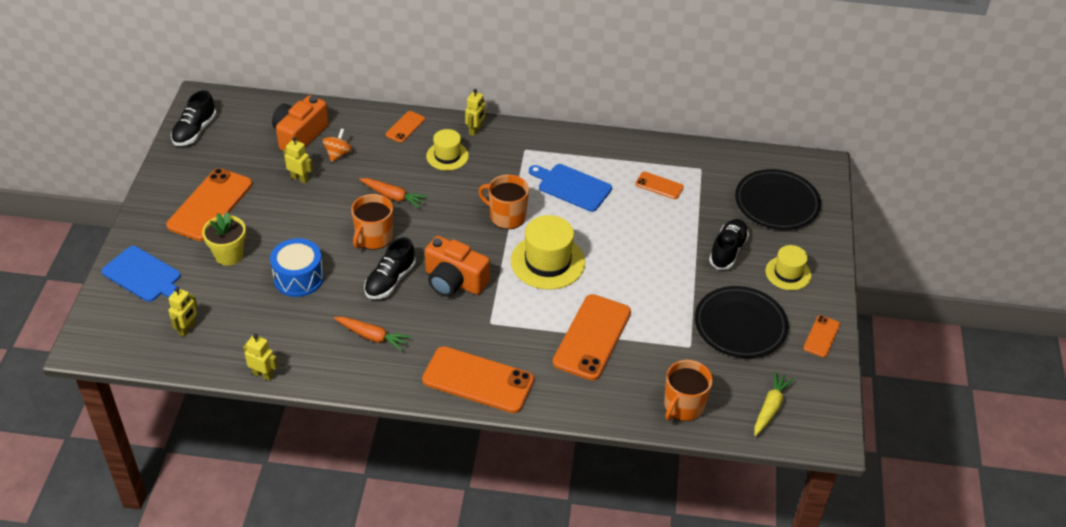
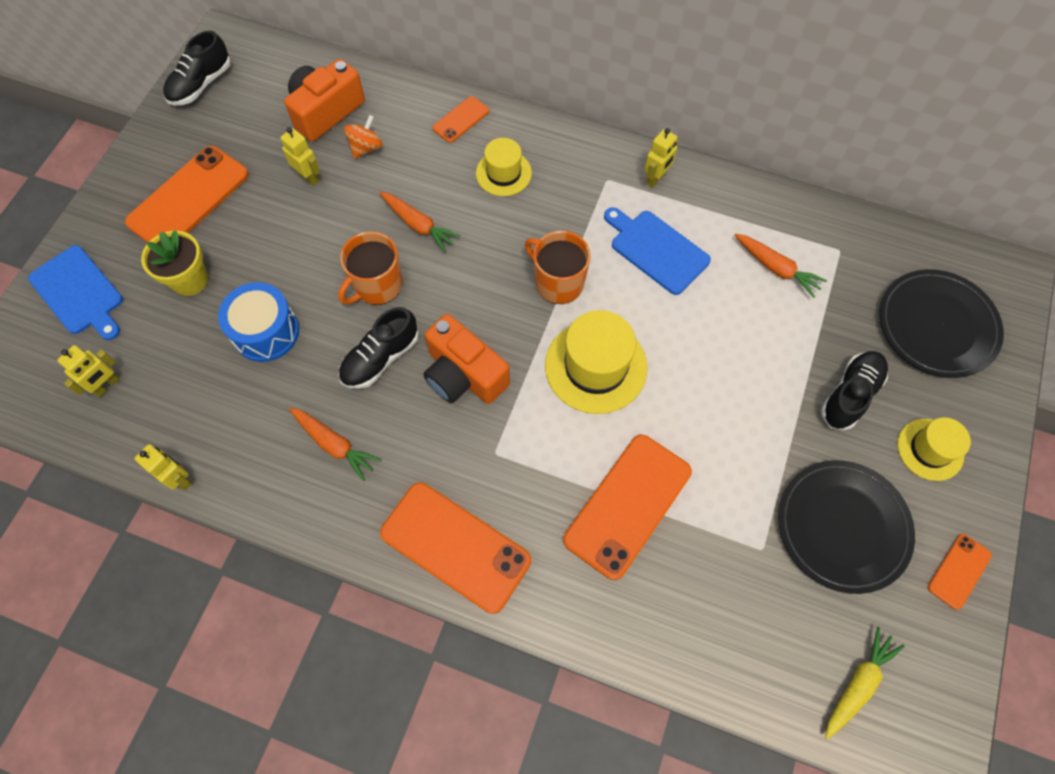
camera: 15 degrees right, 20 degrees up
(475, 130) = (549, 139): yellow robot -> yellow robot (656, 178)
(659, 185) = (776, 268): orange phone -> orange carrot
(683, 406) = (730, 653): orange mug -> none

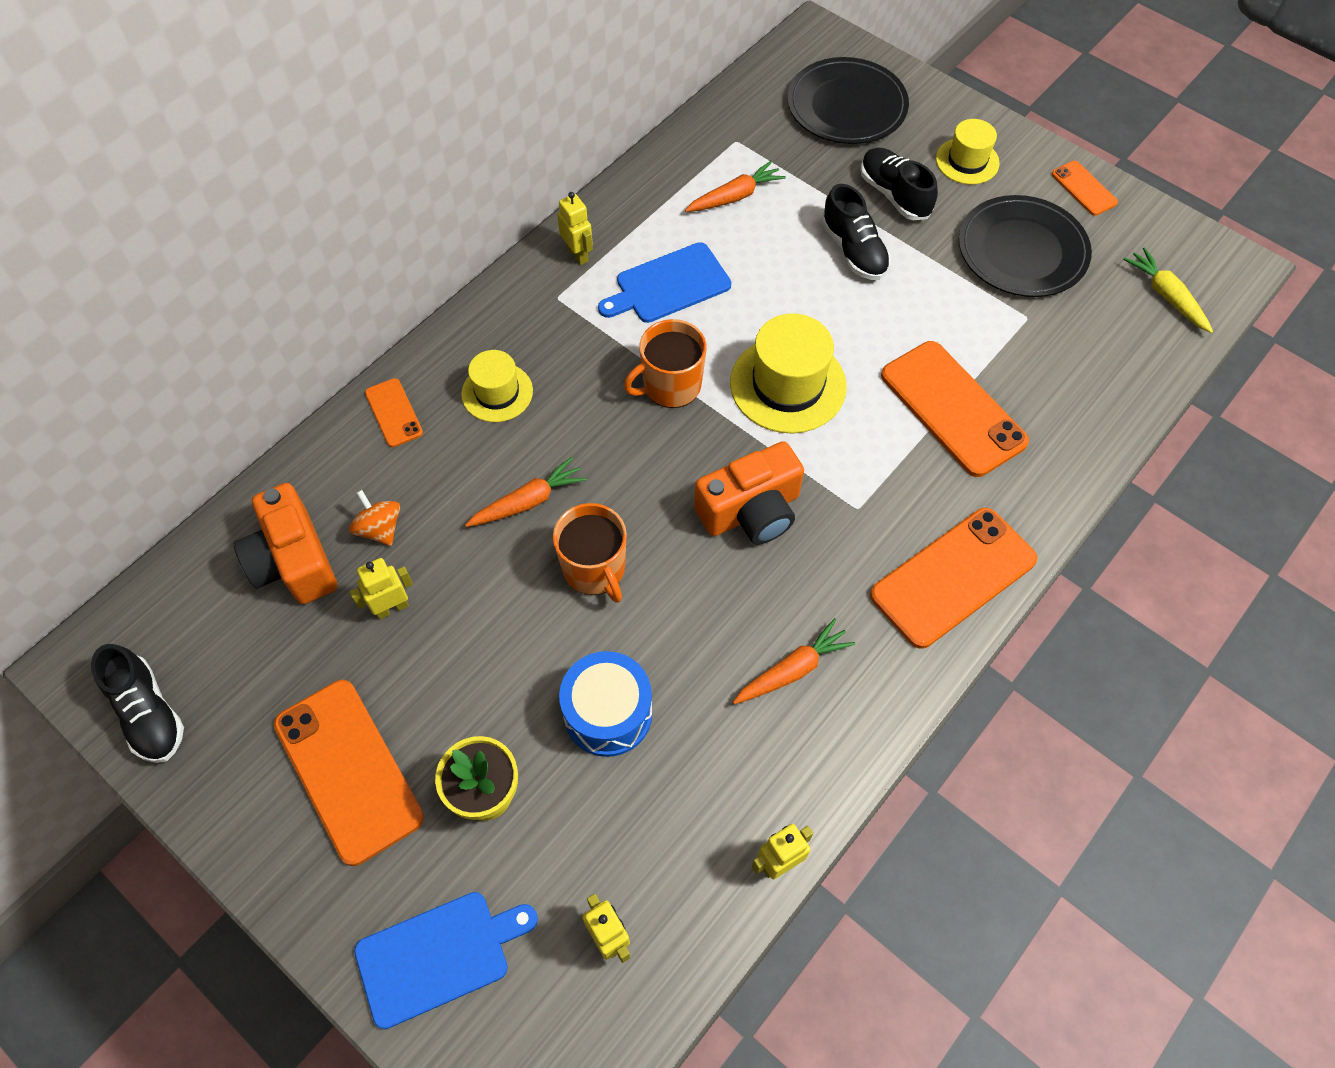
camera: 70 degrees left, 5 degrees down
(380, 358) = (697, 591): black shoe -> black shoe (853, 250)

